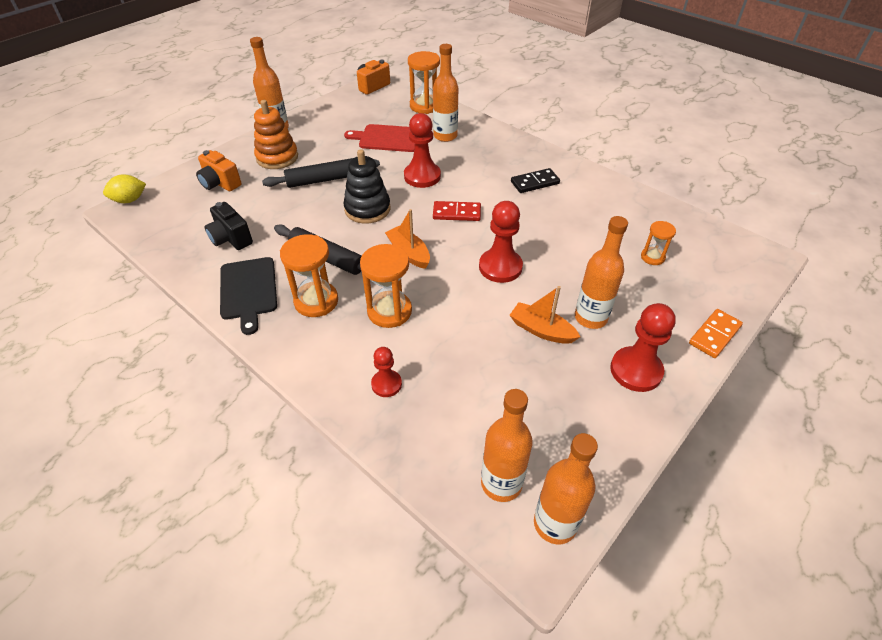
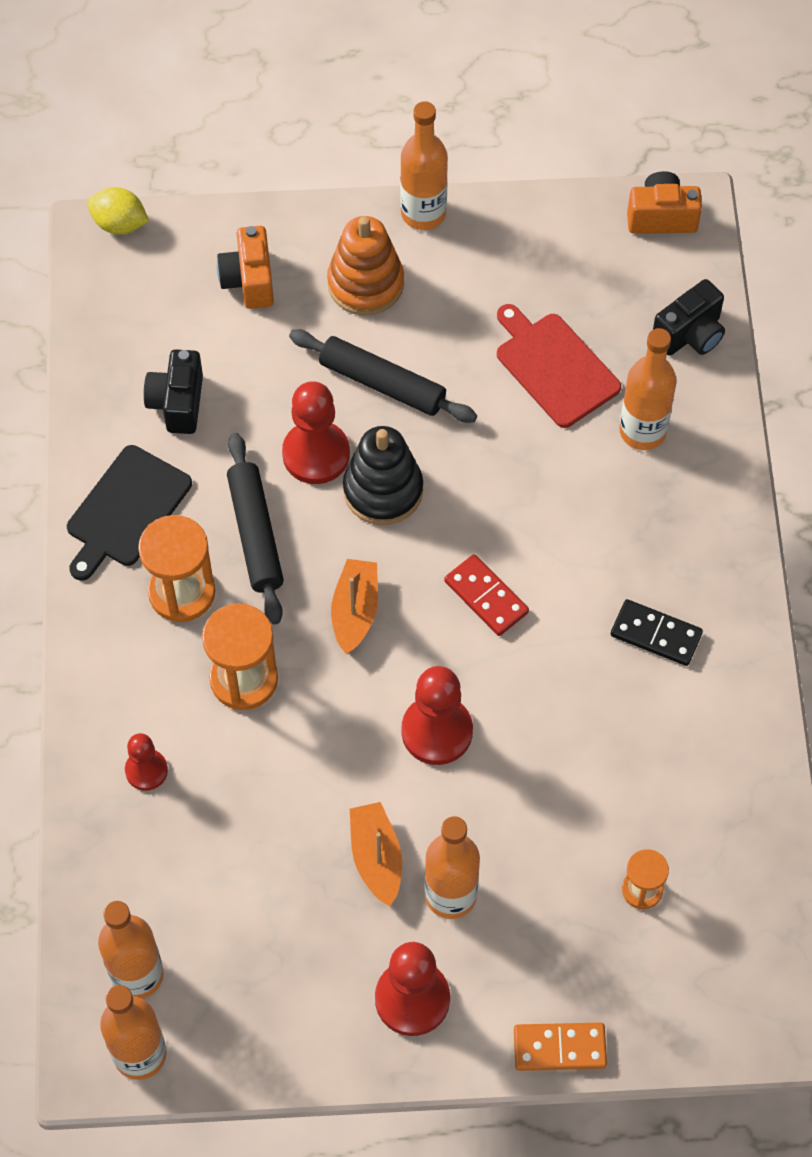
camera: 45 degrees right, 15 degrees up
(422, 176) = (517, 488): red pawn -> red pawn (316, 454)
(424, 106) = (690, 334): orange hourglass -> black camera

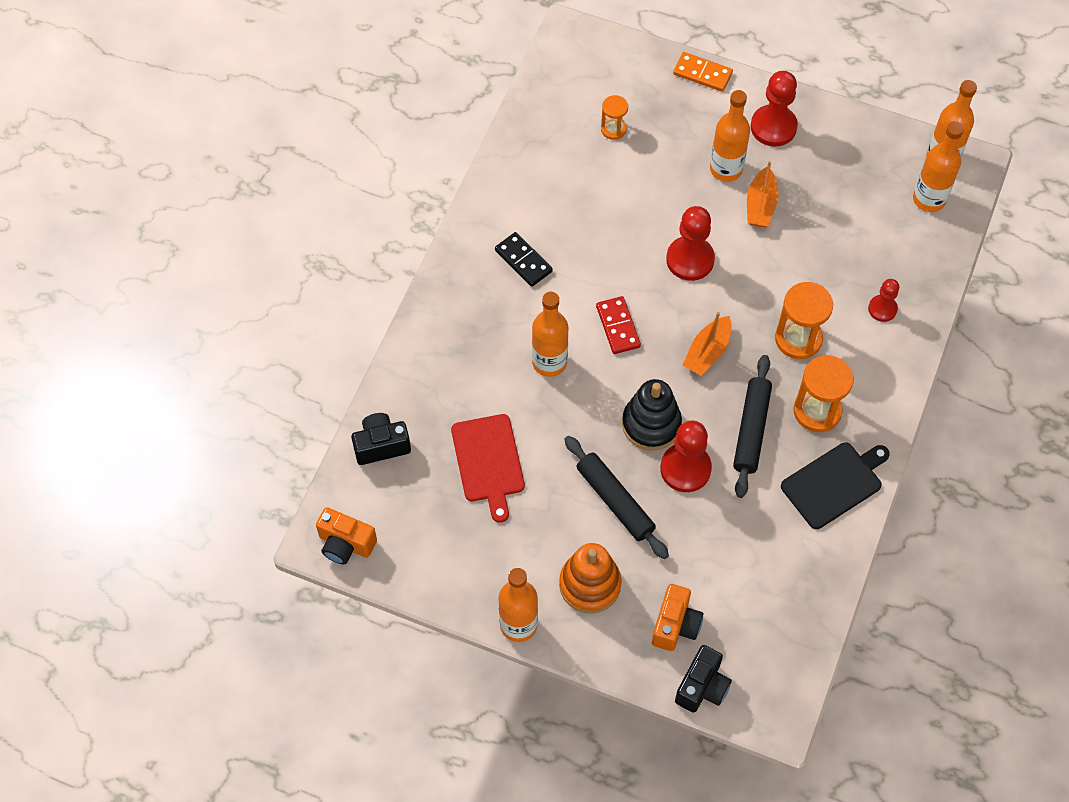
camera: 155 degrees left, 0 degrees up
(119, 224) = (755, 719): yellow lemon -> none
(177, 403) = (768, 548): black camera -> black camera (702, 687)
(642, 431) = (455, 391): orange bottle -> orange bottle (549, 362)

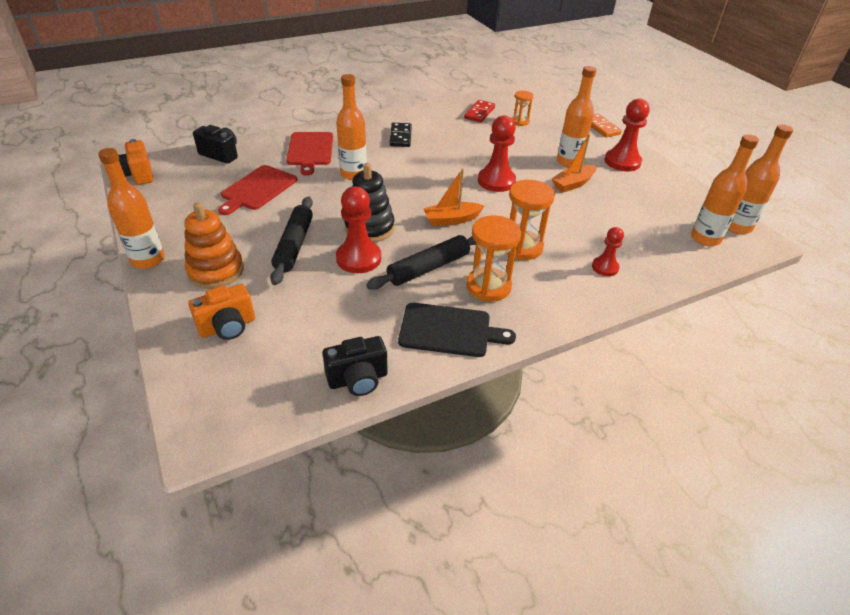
camera: 40 degrees right, 20 degrees down
(462, 362) = (310, 150): none -> red cutting board
(618, 326) = (413, 182): red domino -> red domino (479, 113)
(702, 687) = (186, 374): black camera -> black camera (358, 379)

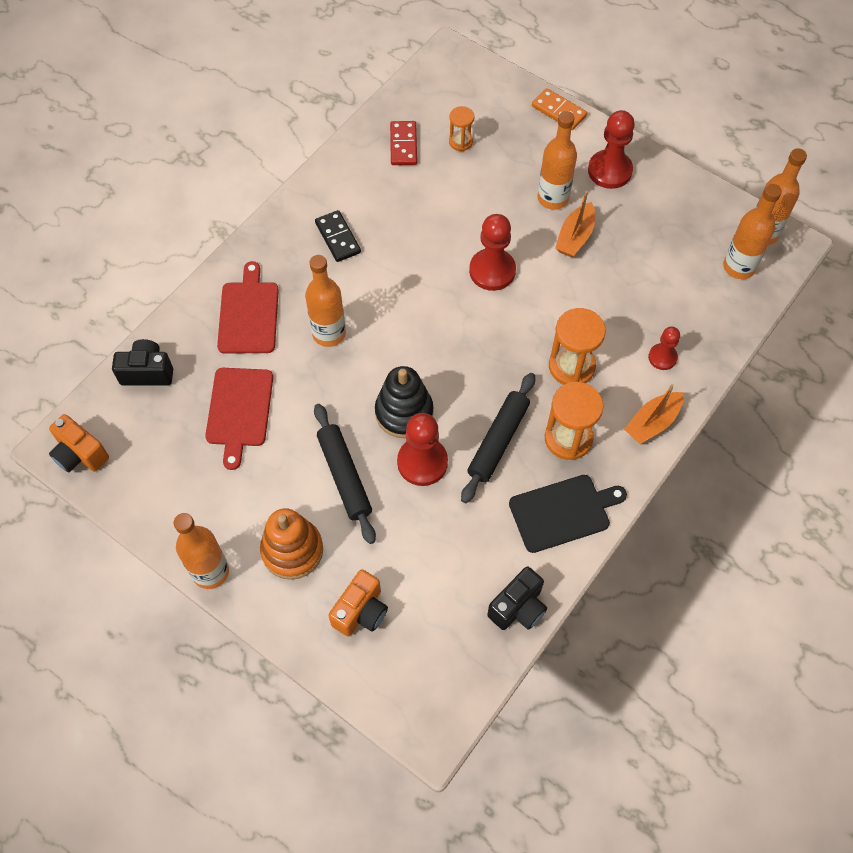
camera: 25 degrees left, 20 degrees up
(310, 150) = (249, 314): red cutting board -> red cutting board turned 150 degrees counterclockwise
(451, 220) = (480, 358): orange boat -> orange boat (652, 423)

